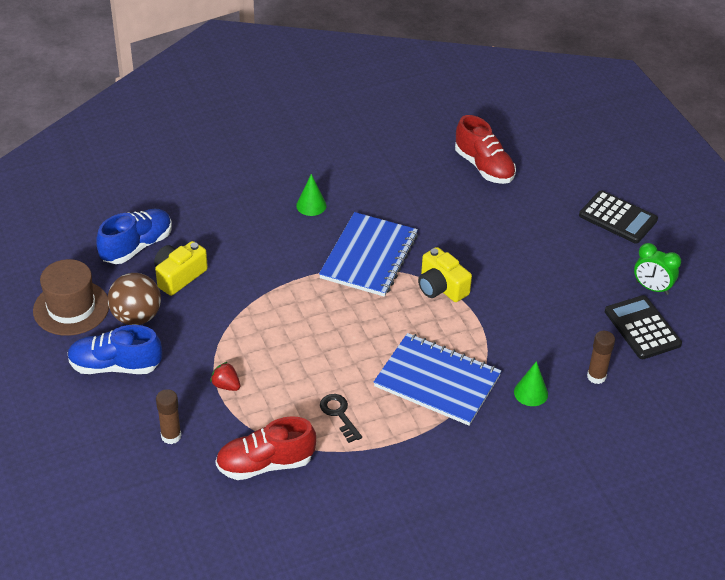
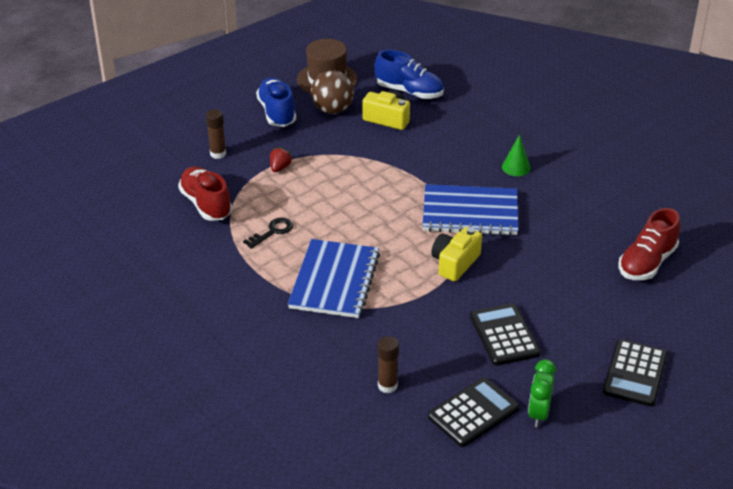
camera: 75 degrees right, 5 degrees down
(530, 393) = (346, 342): green cone -> none
(550, 282) = (504, 335): none -> black calculator

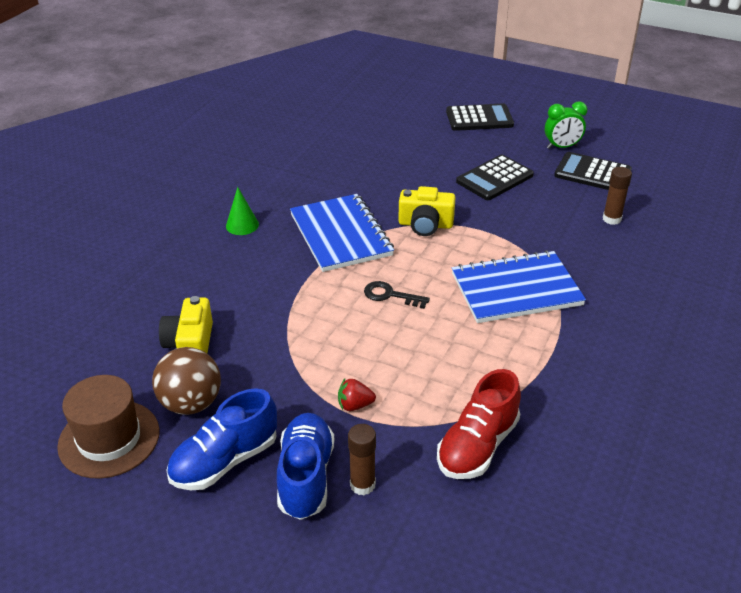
camera: 115 degrees left, 0 degrees up
(272, 232) = (480, 363): black key -> black key (390, 295)
(409, 92) = (114, 344): blue shoe -> blue shoe (306, 477)
(647, 263) = (344, 133): red shoe -> none

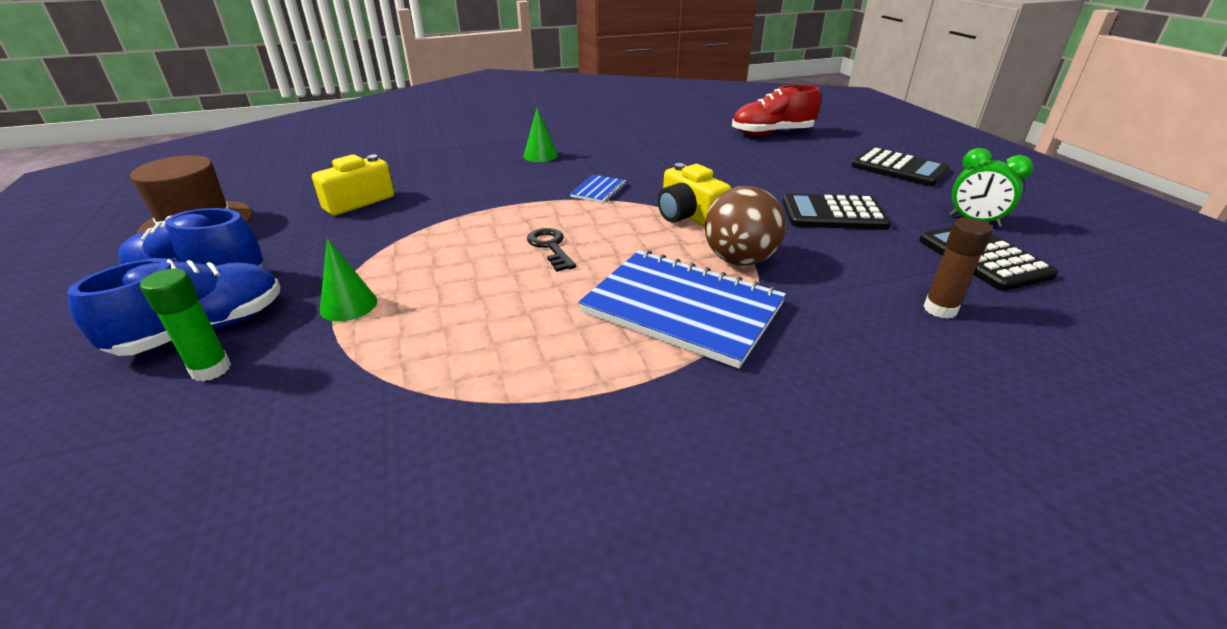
camera: 45 degrees right, 5 degrees down
(191, 403) = (274, 233): brown ball -> brown ball (739, 260)
(341, 235) = (599, 190): blue notebook -> blue notebook, size x0.44
(355, 405) = (348, 305): red strawberry -> green cone
(362, 485) = (211, 369): brown glue stick -> green glue stick
(477, 446) = (350, 419): red shoe -> red shoe (772, 133)

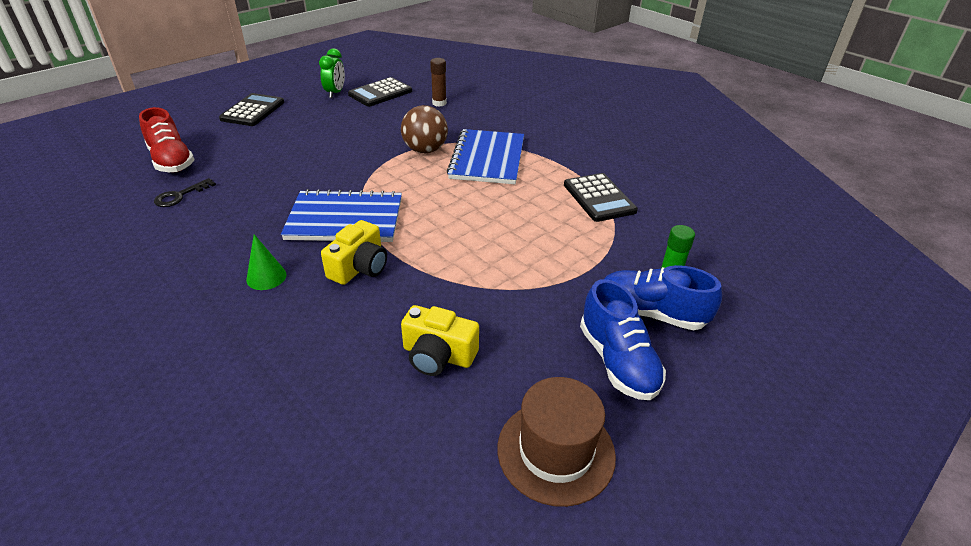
camera: 115 degrees left, 5 degrees up
(348, 305) = (577, 266): green cone -> none
(550, 247) = (452, 214): black key -> black key (180, 196)
(599, 190) = (345, 219): blue notebook -> blue notebook, size x2.29
(688, 216) = (373, 174): yellow camera -> yellow camera (359, 267)
(833, 214) = (344, 128): black calculator -> black calculator (599, 198)

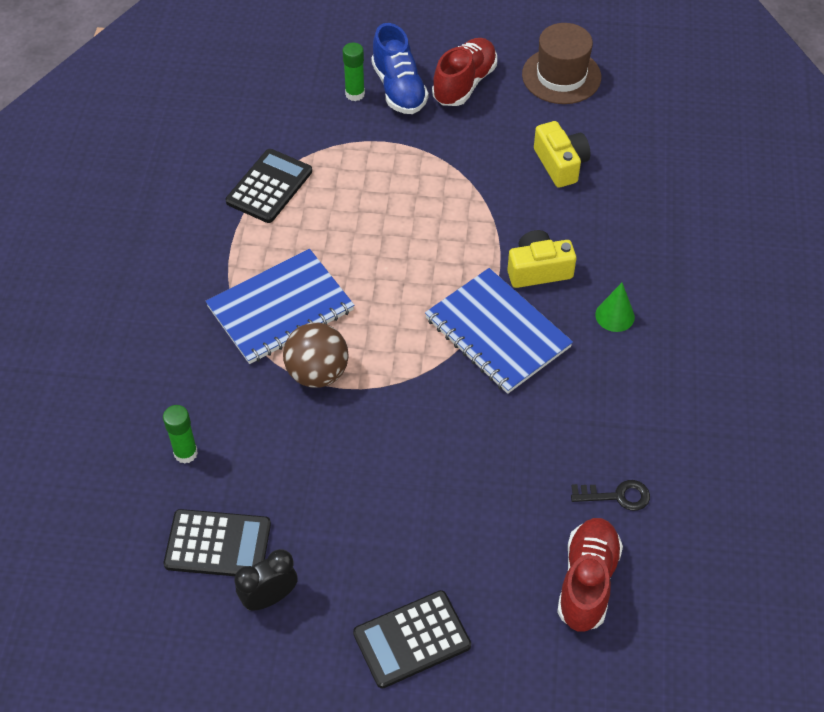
camera: 130 degrees left, 15 degrees up
(335, 93) = (269, 598): green clock -> black clock
(439, 103) = (185, 453): brown glue stick -> green glue stick
(617, 361) = (464, 84): blue shoe -> red shoe

